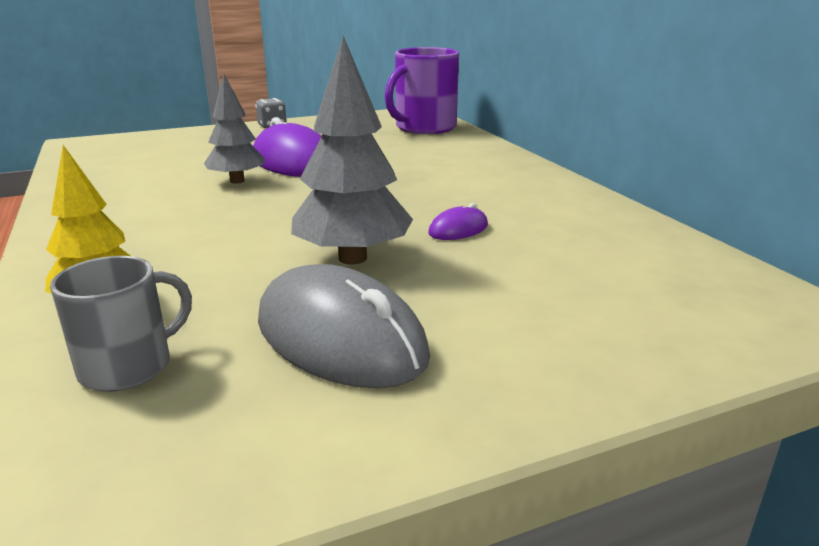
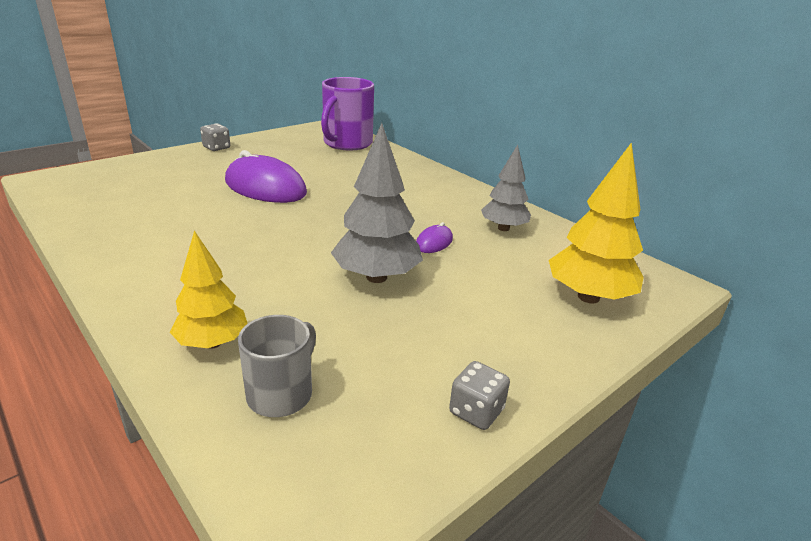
camera: 20 degrees left, 5 degrees up
(237, 181) = (231, 211): grey tree -> grey tree (503, 228)
(340, 338) = (413, 345): grey mouse -> none
(366, 432) = (476, 411): none -> grey dice
(649, 314) = (588, 297): none -> yellow tree

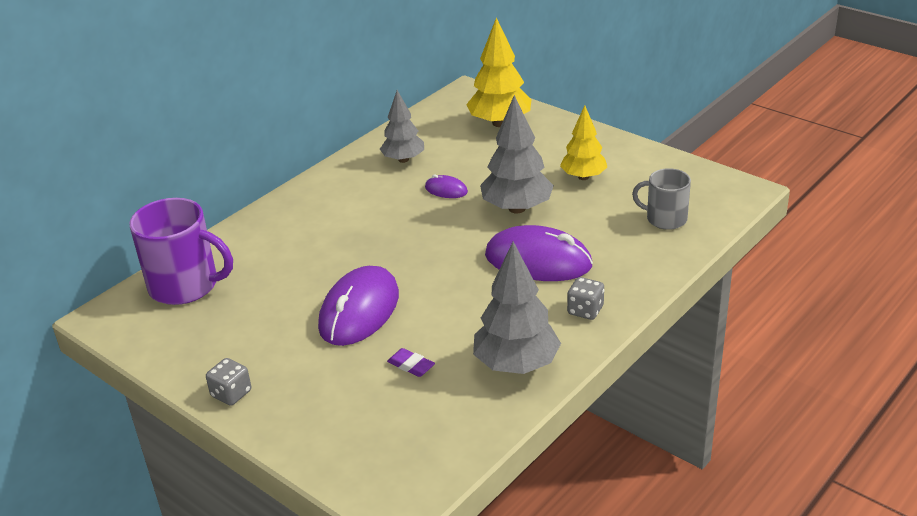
camera: 95 degrees left, 5 degrees up
(120, 237) = (516, 365): none -> grey tree
(175, 197) = (411, 366): none -> purple eraser
(212, 343) = (636, 257): yellow tree -> yellow tree (583, 177)
(265, 273) = (538, 260): none -> purple mouse
(476, 411) = (639, 156): grey dice -> grey dice (585, 310)

